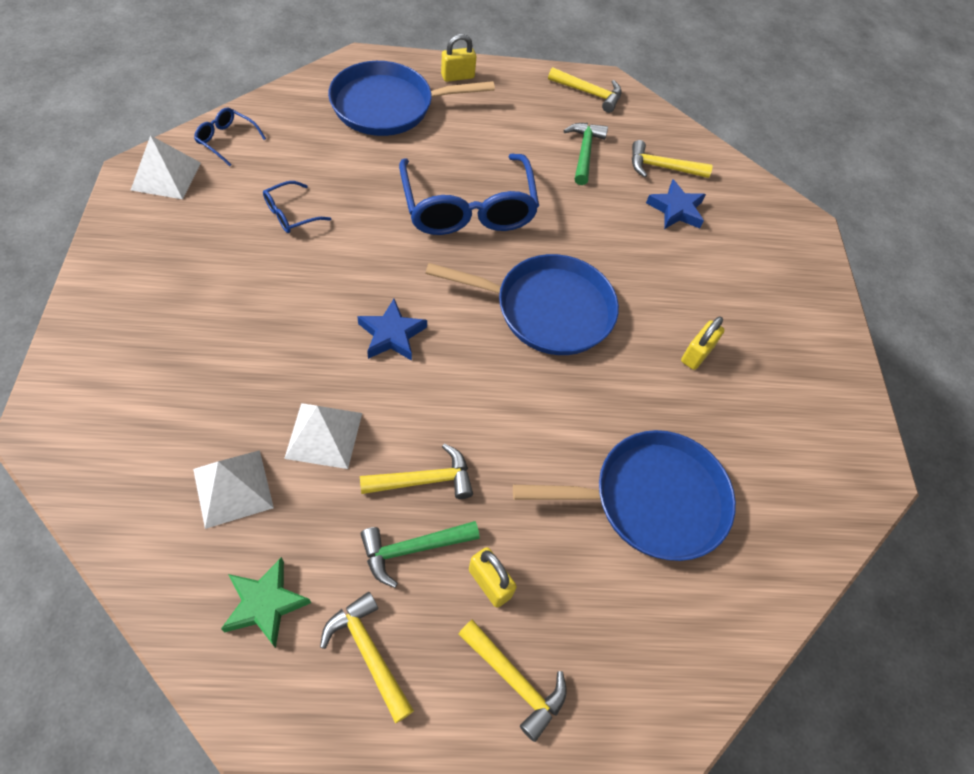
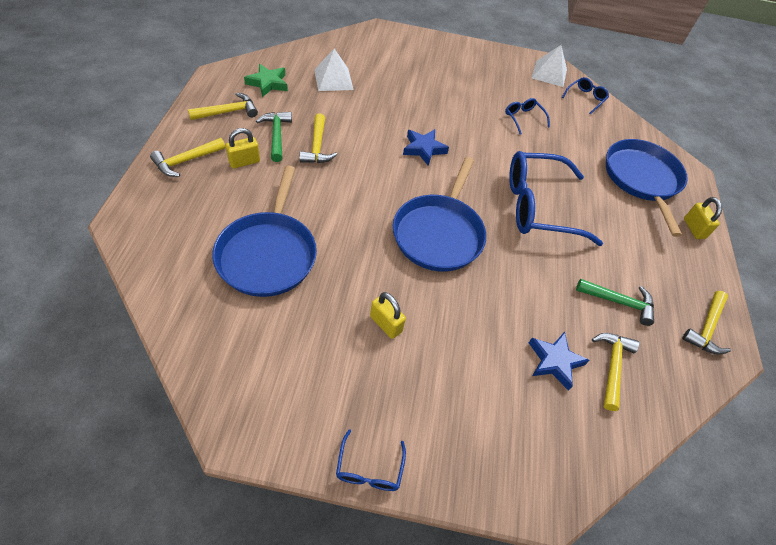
camera: 100 degrees right, 5 degrees down
(324, 435) = (357, 112): white pyramid -> none
(848, 352) = (369, 469): none -> blue glasses

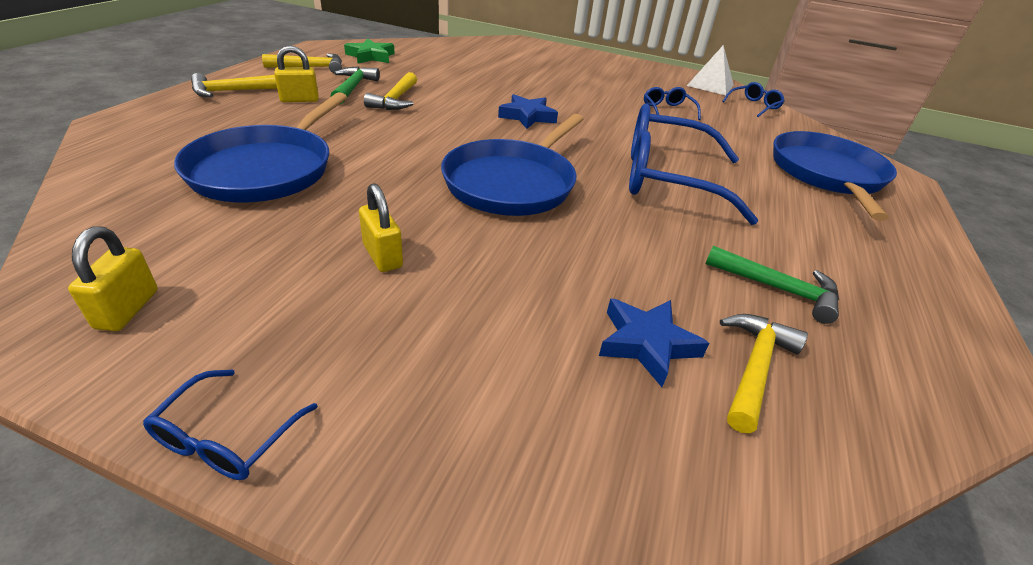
camera: 15 degrees right, 15 degrees down
(333, 79) = (447, 62): white pyramid -> none
(694, 228) = (910, 229): yellow padlock -> yellow padlock (127, 309)
(706, 328) = (941, 345): yellow hammer -> none

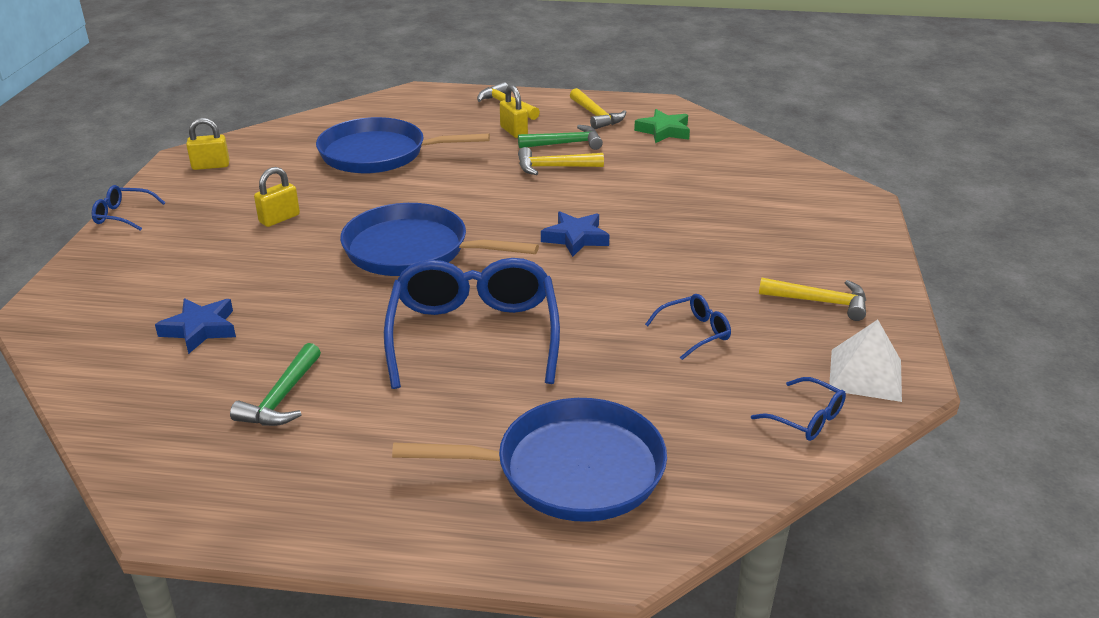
camera: 80 degrees right, 5 degrees down
(754, 368) = (178, 377): yellow hammer -> yellow hammer (820, 302)

